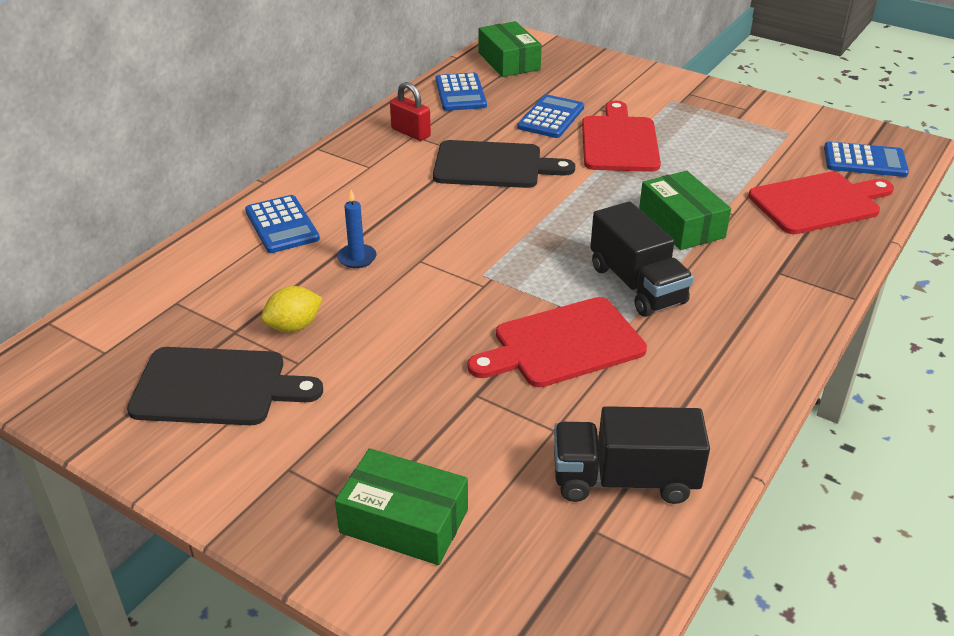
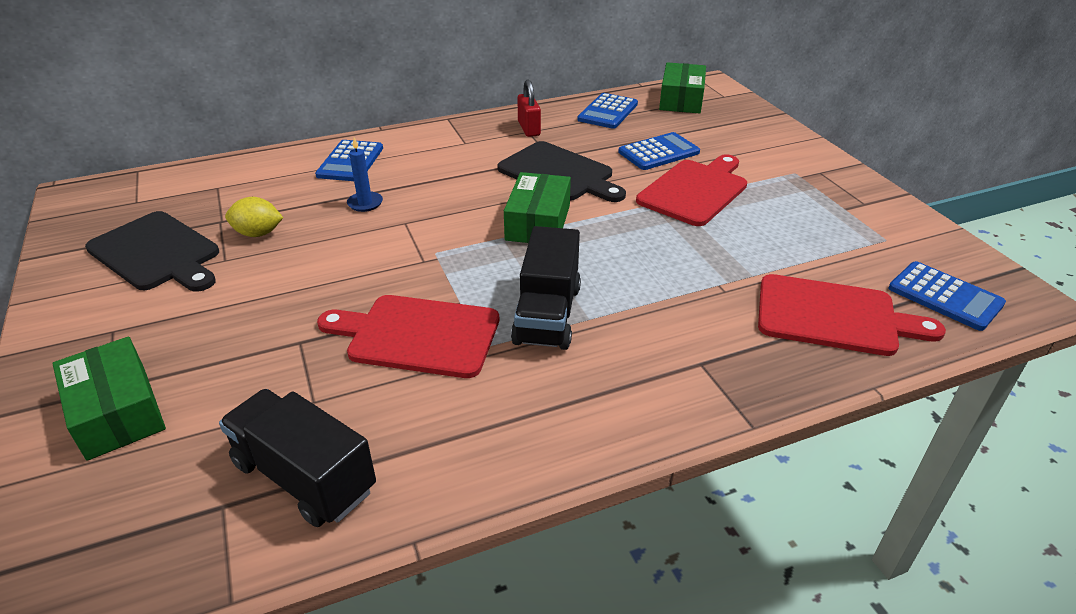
camera: 35 degrees right, 0 degrees up
(681, 224) = (660, 280): green box -> green box (538, 222)

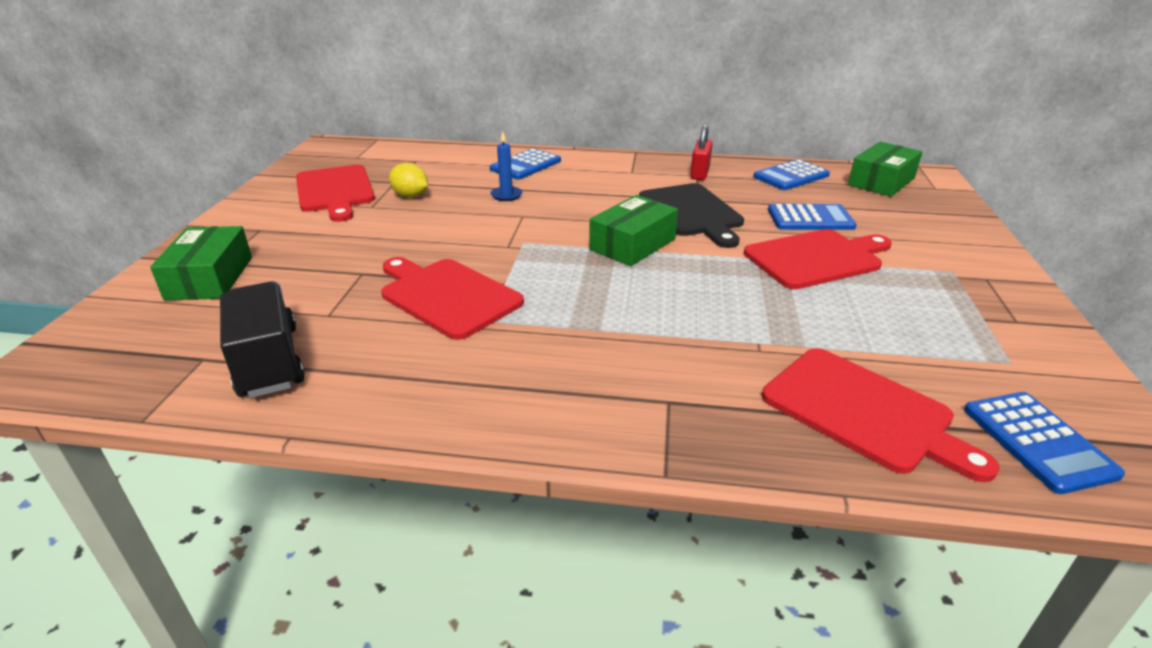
camera: 30 degrees right, 5 degrees down
(157, 253) = (335, 191): black cutting board -> red cutting board
(547, 314) = (566, 315): black truck -> none

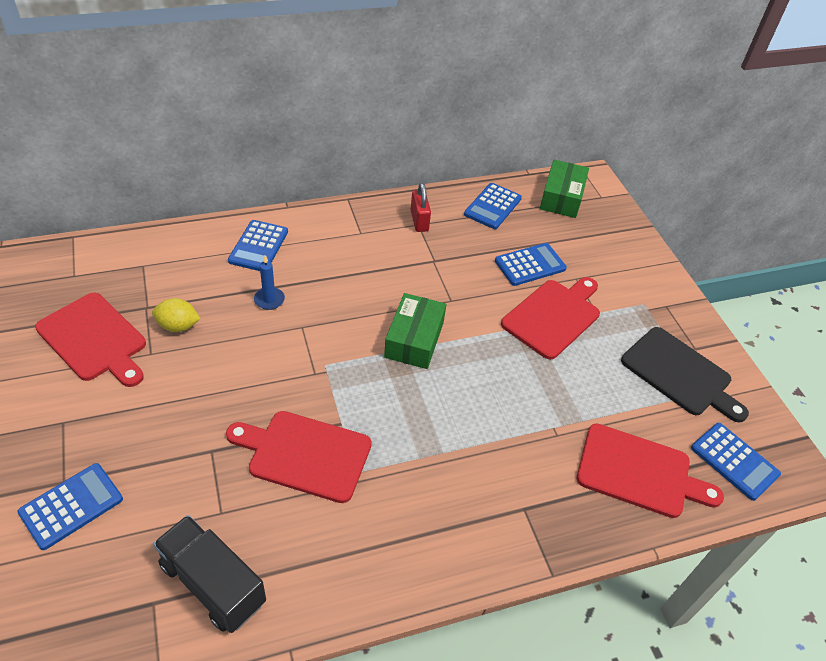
camera: 30 degrees left, 15 degrees up
(210, 278) = (71, 506): green box -> blue calculator
(692, 212) = (439, 281): black cutting board -> black cutting board (680, 374)

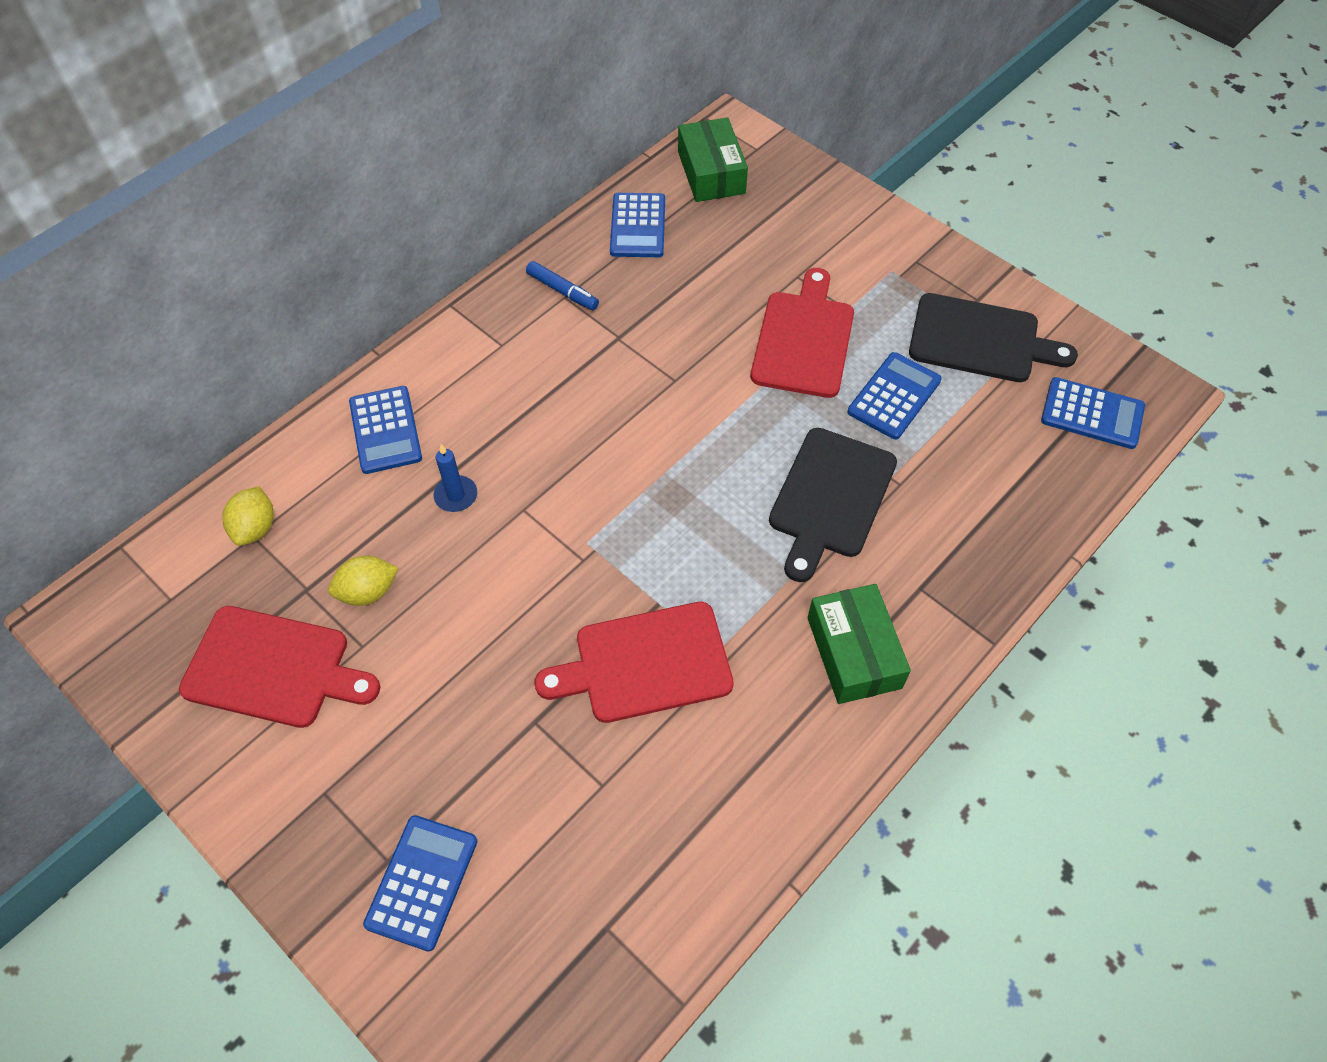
camera: 25 degrees left, 10 degrees up
(147, 262) = (255, 528): none -> yellow lemon
(213, 584) = (655, 867): black truck -> none
(414, 339) = (668, 454): green box -> green box (854, 652)
(419, 221) = (562, 291): red padlock -> blue marker
(502, 419) = (830, 498): none -> black cutting board
(530, 265) = (734, 285): blue calculator -> blue calculator (894, 396)
(639, 472) = (1008, 479): red cutting board -> none

